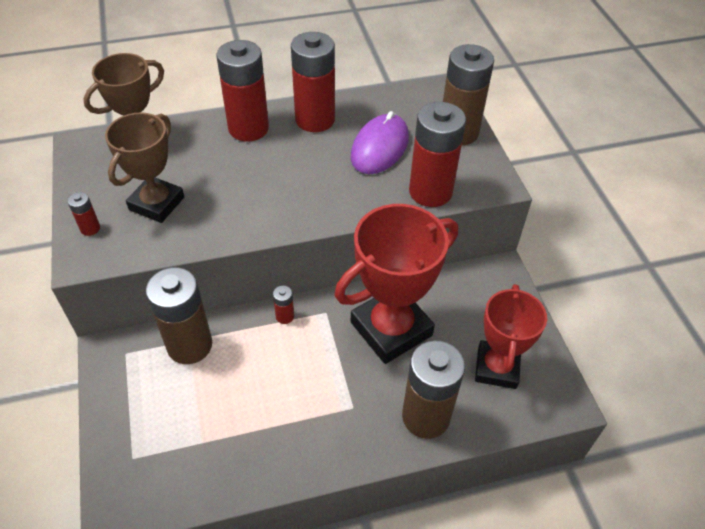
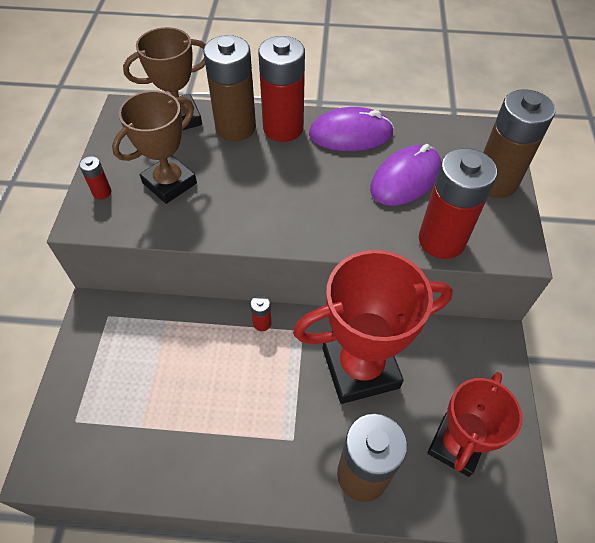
camera: 20 degrees right, 5 degrees up
(189, 345) = (165, 325): brown battery -> brown battery (235, 127)
(315, 119) = (350, 134): red battery -> purple mouse

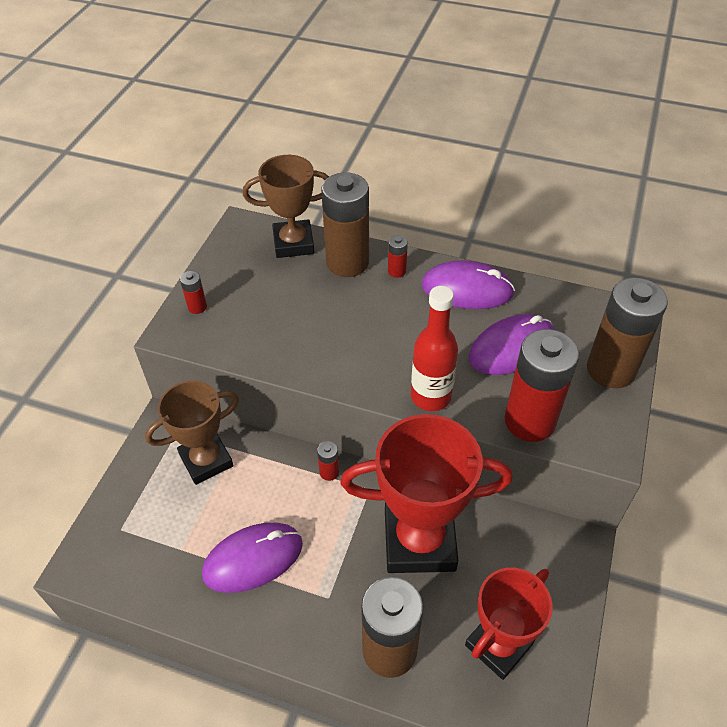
camera: 15 degrees right, 5 degrees down
(169, 183) = (265, 309): brown trophy -> brown trophy (206, 460)
(212, 420) = (253, 559): none -> purple mouse
(283, 128) = (397, 271): red battery -> red battery, size x0.42
(347, 235) = (430, 396): none -> red bottle

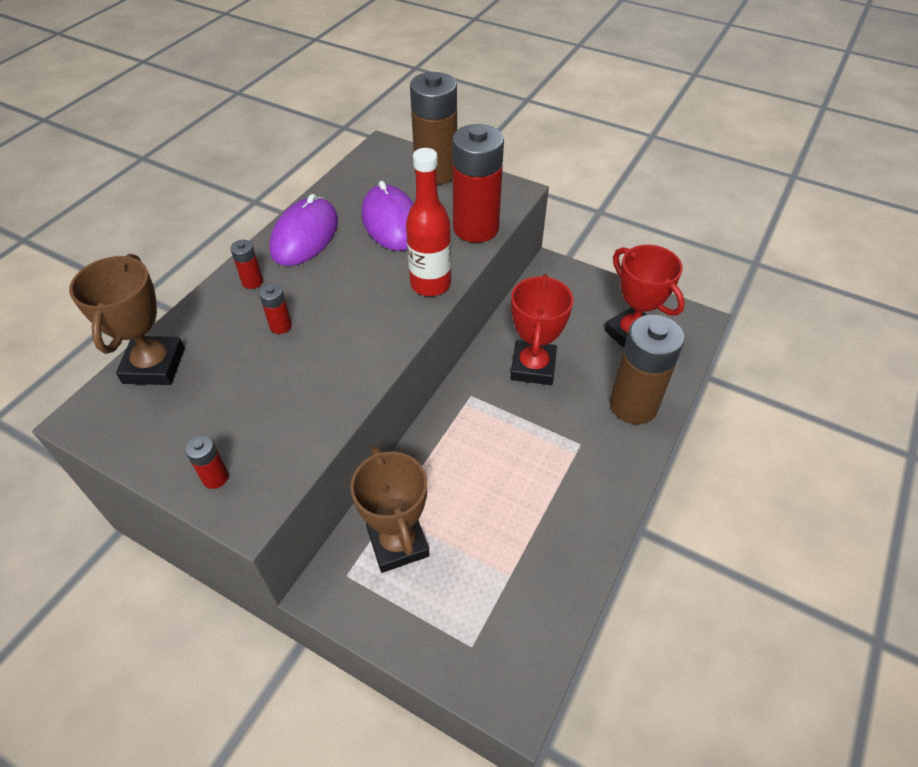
camera: 80 degrees left, 0 degrees up
(253, 559) = (532, 504): purple mouse -> none
(329, 472) = (444, 425): red battery -> red battery (280, 326)
(347, 262) = (216, 320): brown battery -> none
(419, 541) = (533, 367): red trophy -> red trophy, size x0.66

